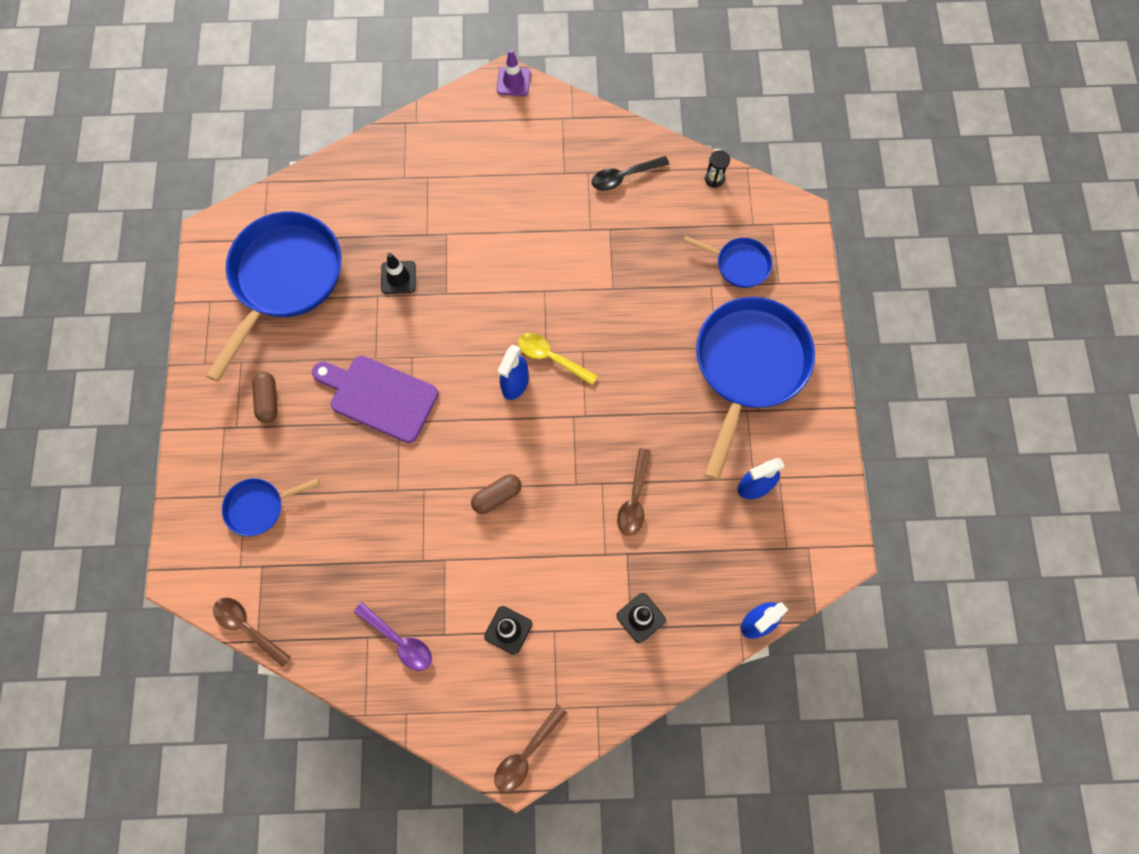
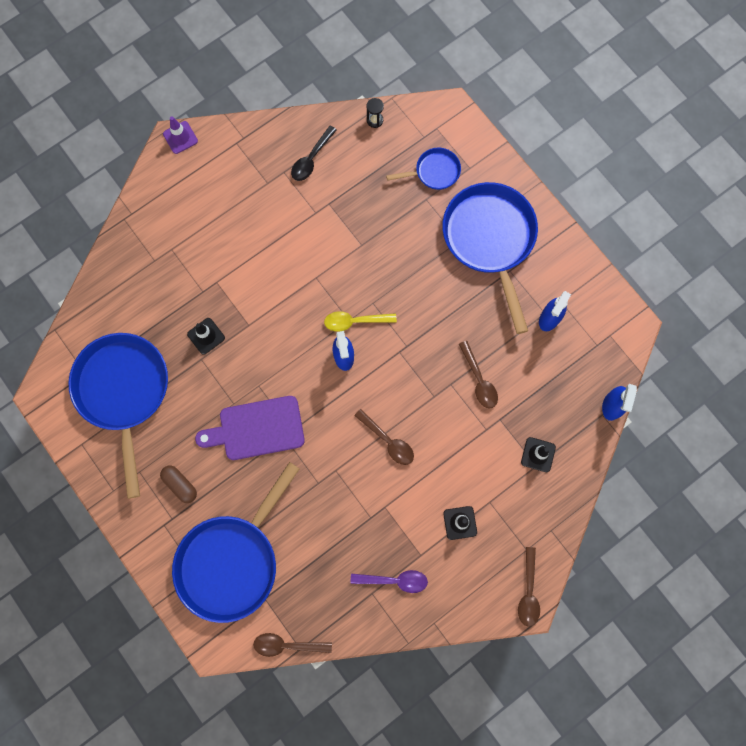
camera: 35 degrees left, 5 degrees up
(259, 507) = (232, 561): blue pan -> blue pan, size x2.08
(497, 496) = (388, 441): brown capsule -> brown spoon

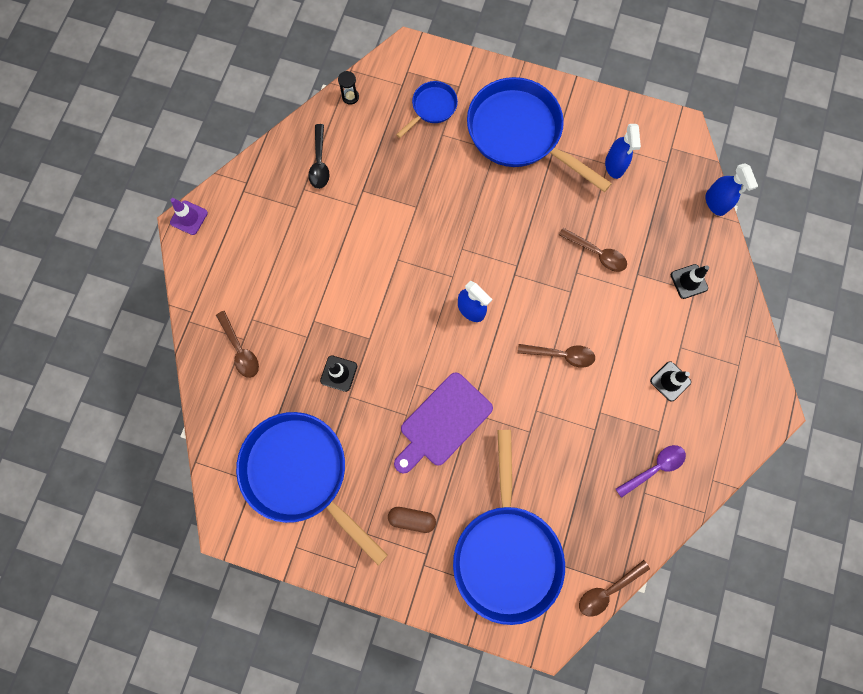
camera: 35 degrees left, 0 degrees up
(355, 321) = (458, 274): yellow spoon -> none
(528, 592) = (766, 398): brown spoon -> brown spoon (240, 349)

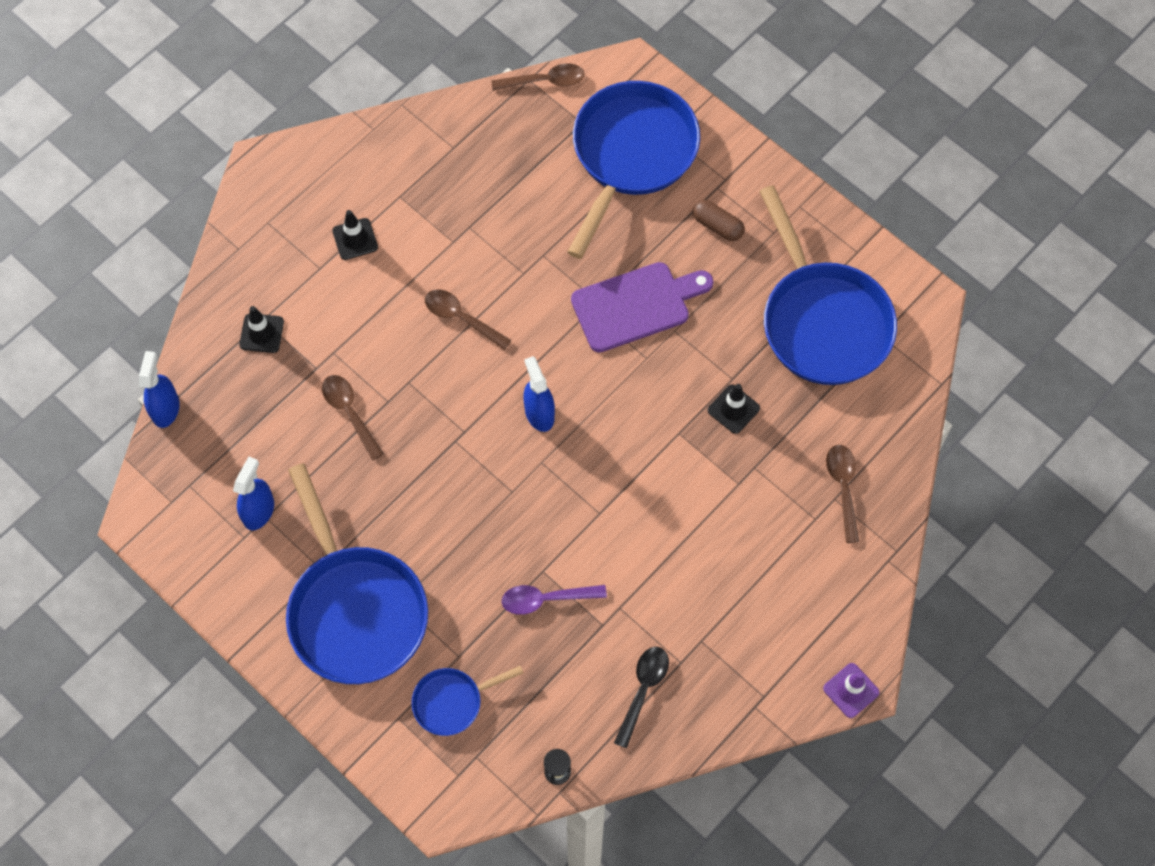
camera: 155 degrees left, 10 degrees down
(654, 468) = (428, 165): purple spoon -> purple spoon (546, 599)

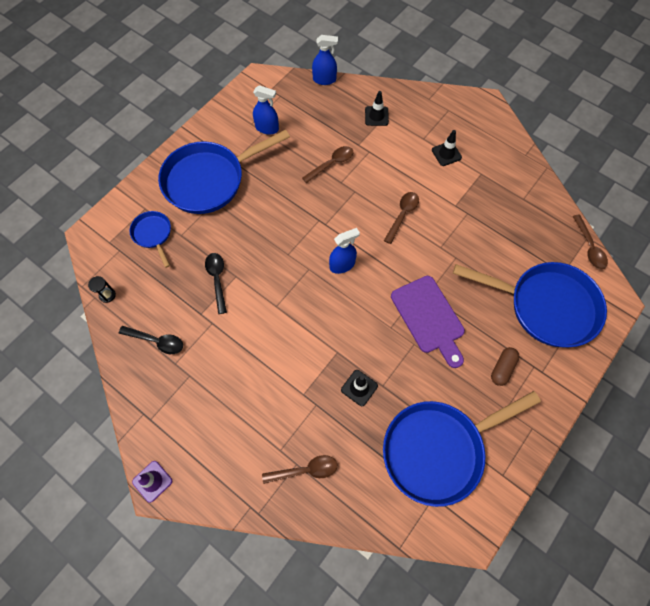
camera: 85 degrees right, 0 degrees up
(546, 599) = (217, 279): purple spoon -> black spoon

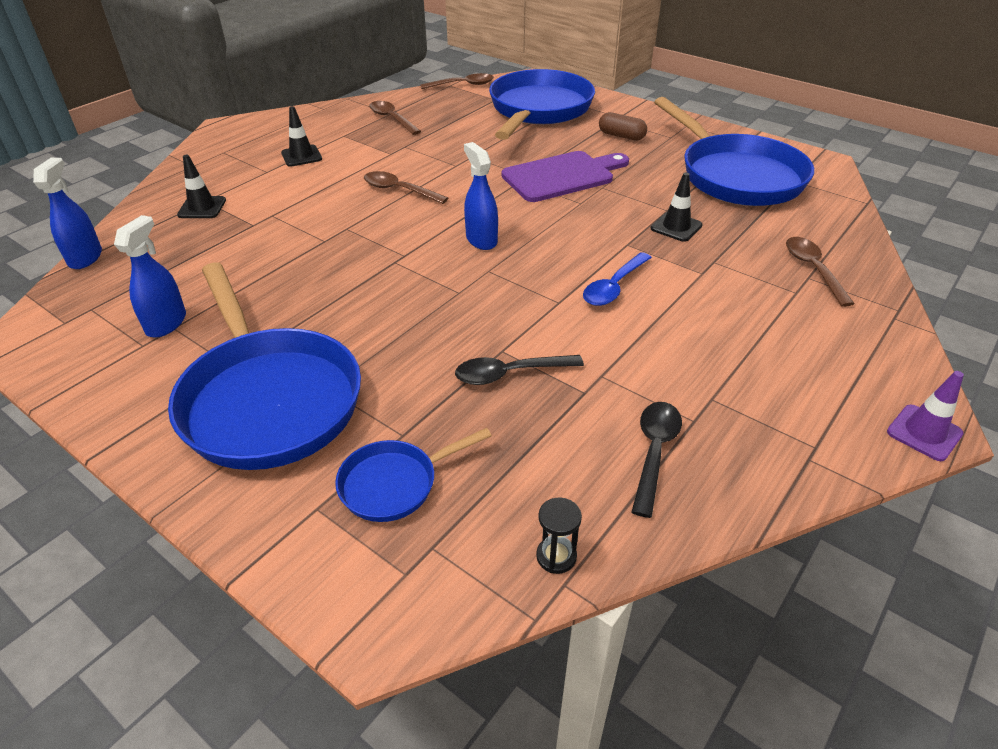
camera: 90 degrees left, 25 degrees down
(289, 338) = (614, 287): none -> blue spoon
(331, 164) = (283, 250): brown spoon -> brown spoon (391, 119)

